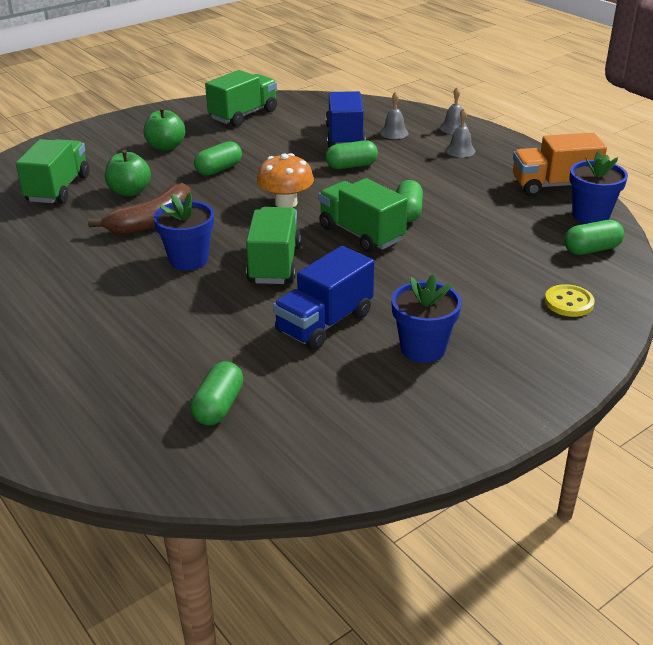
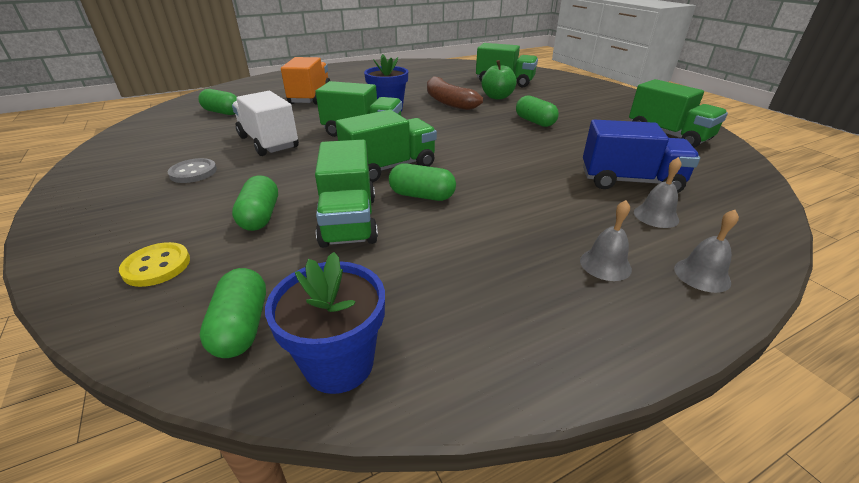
camera: 100 degrees right, 0 degrees up
(166, 147) = (579, 107): green apple -> none
(286, 203) = (464, 142): orange mushroom -> none
(324, 323) = (268, 142): blue truck -> white truck
(351, 166) = (544, 177): green capsule -> green capsule (260, 216)
(423, 348) = (193, 172): blue flower pot -> grey button
(463, 237) = (349, 221): none -> green truck
(554, 185) = (465, 346): orange truck -> orange truck (310, 97)

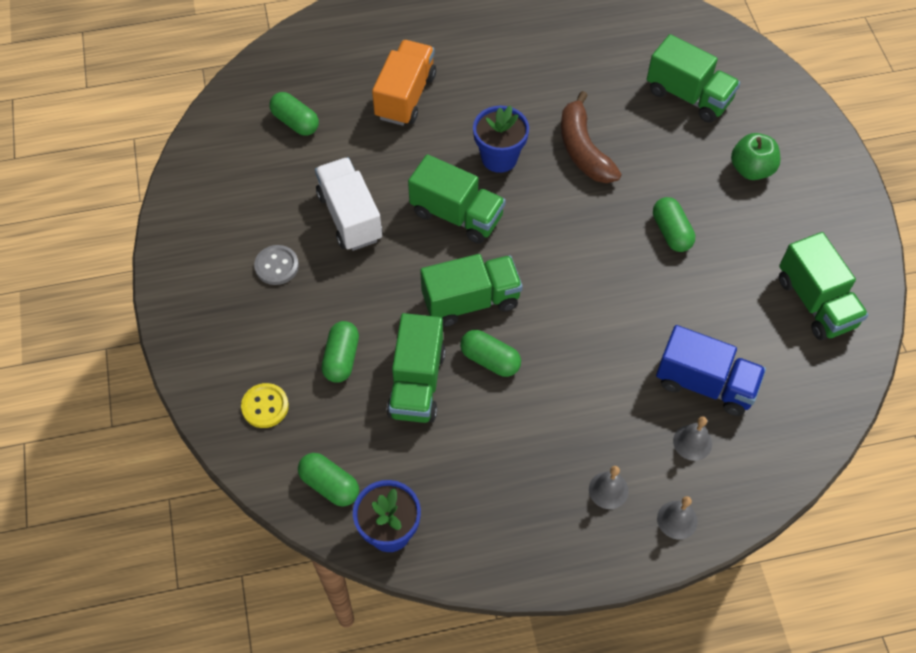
camera: 15 degrees right, 25 degrees up
(241, 327) = (329, 485): green capsule -> green capsule turned 60 degrees counterclockwise
(497, 97) = (655, 147): green apple -> green apple (751, 169)

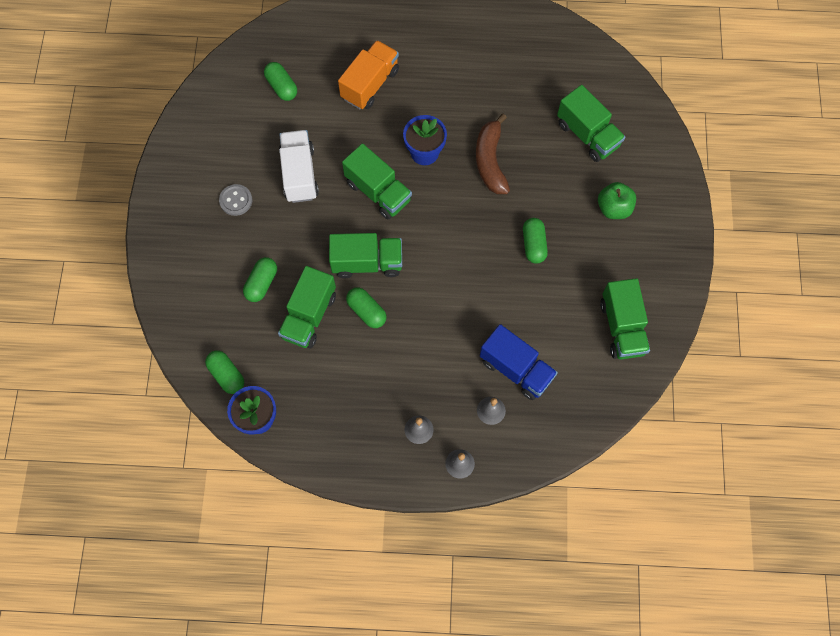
camera: 15 degrees right, 10 degrees up
(265, 406) = (198, 306): yellow button -> none

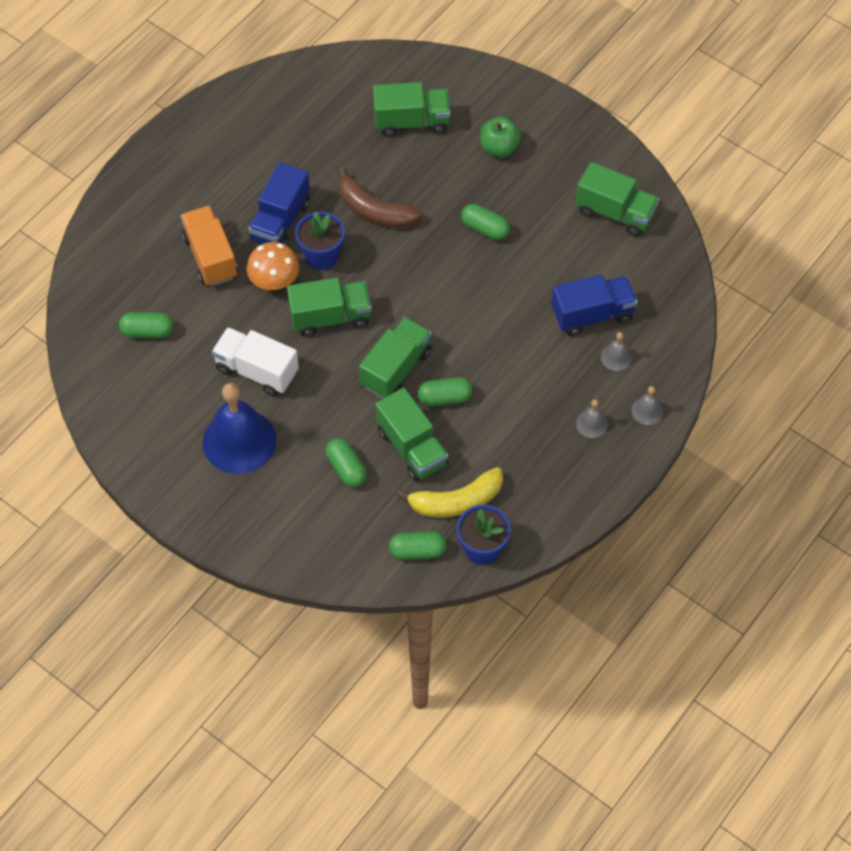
camera: 55 degrees left, 10 degrees down
(236, 200) = (239, 441): grey button -> blue bell
(285, 375) = (456, 501): none -> yellow banana
(381, 136) = (274, 281): none -> orange mushroom
(433, 107) = (280, 221): none -> blue truck

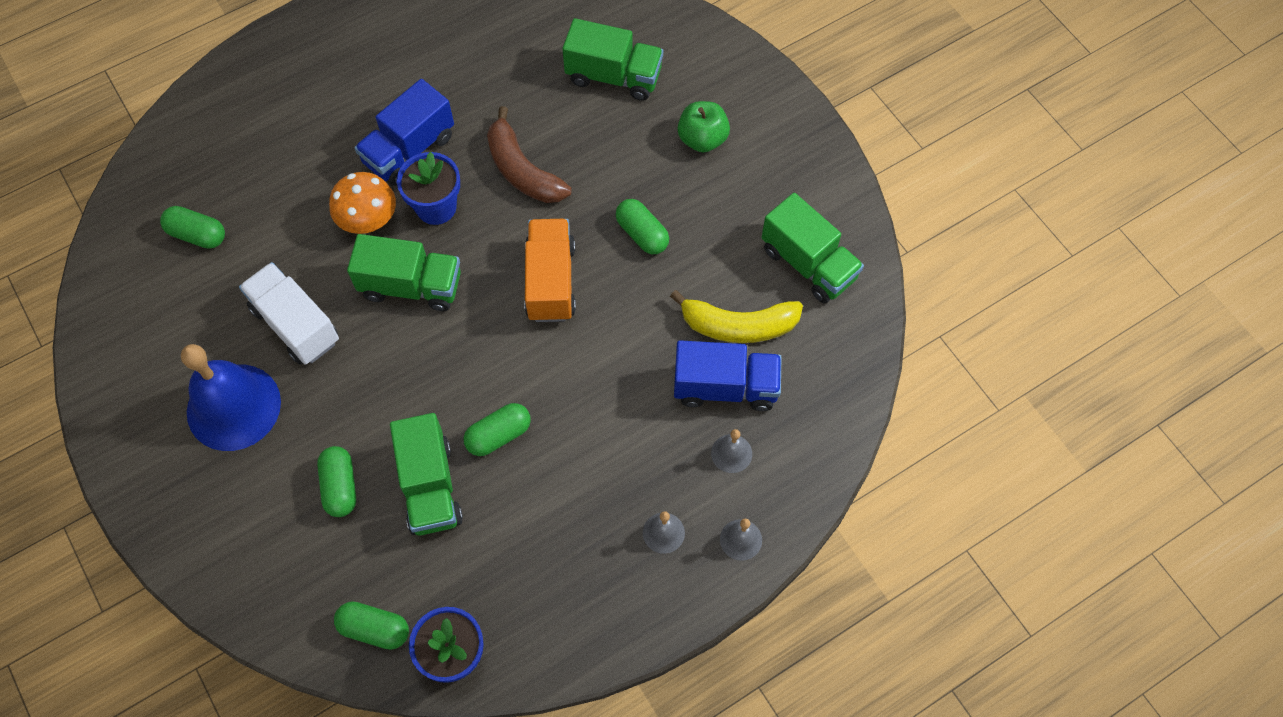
camera: 20 degrees right, 5 degrees up
(210, 257) = (310, 167): orange truck -> orange truck (550, 281)
(396, 368) = (457, 377): green truck -> none
(445, 398) = (499, 435): green capsule -> green capsule turned 45 degrees counterclockwise
(456, 501) = (451, 578): yellow banana -> yellow banana (738, 326)

